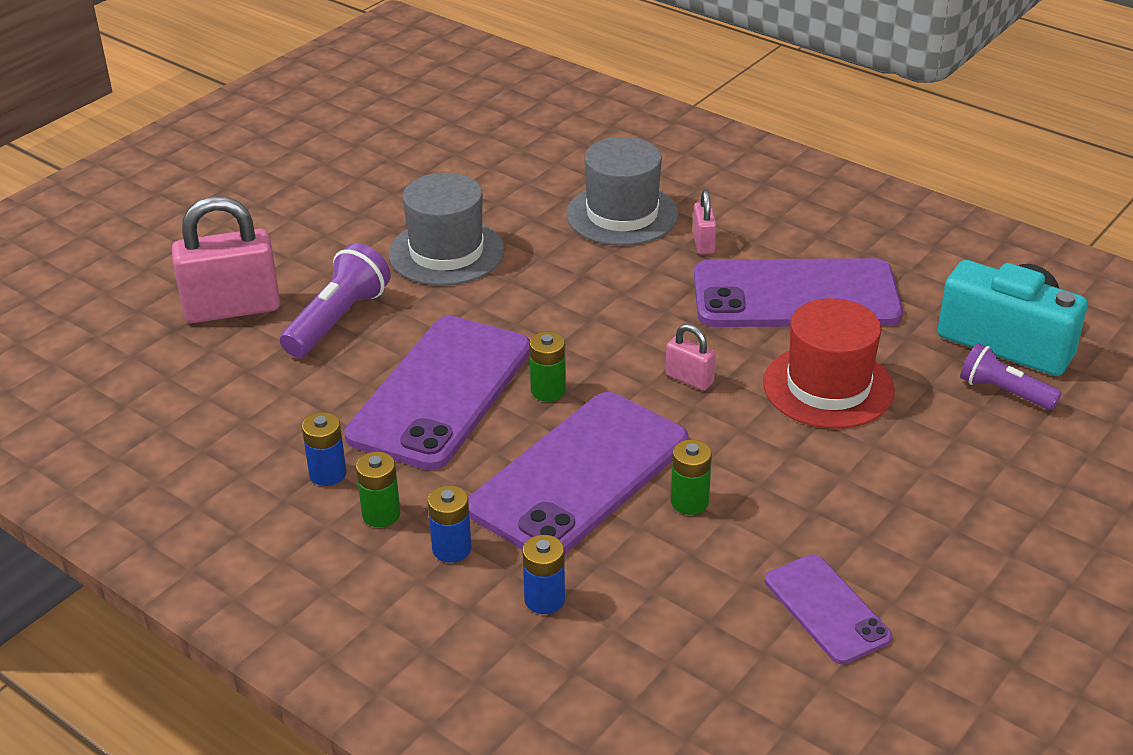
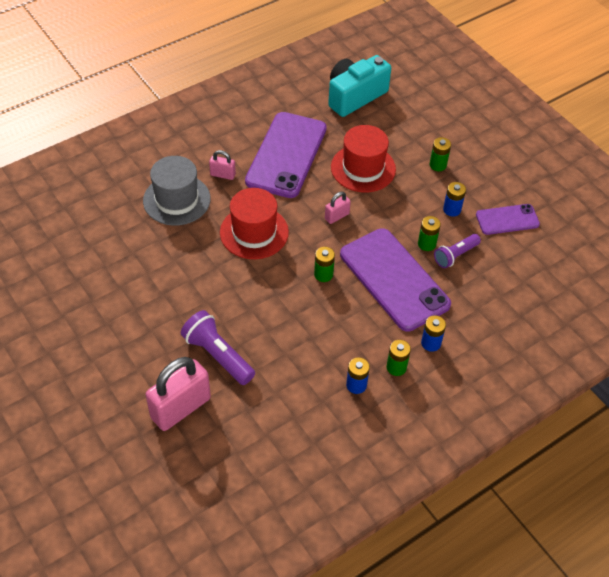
camera: 75 degrees left, 15 degrees up
(232, 309) = (181, 408): pink padlock -> pink padlock turned 45 degrees clockwise
(441, 392) = (306, 320): purple phone -> none
(446, 252) = (173, 288): grey hat -> none
(544, 600) = (475, 315): blue battery -> blue battery (452, 210)
(599, 300) = (254, 232): none -> red hat
(909, 481) = (438, 165): none -> green battery
(1004, 392) = (390, 112): purple flashlight -> purple flashlight (455, 255)

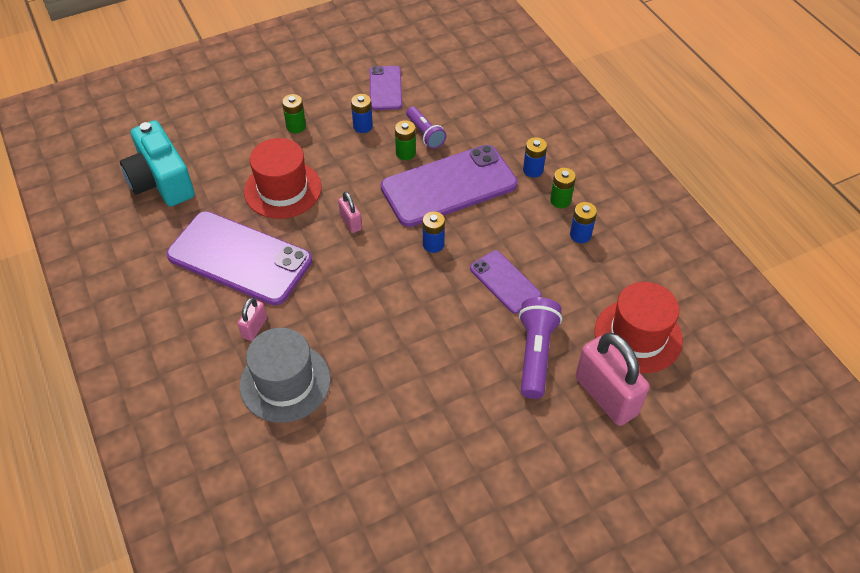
camera: 80 degrees left, 0 degrees up
(218, 355) = (535, 354): purple flashlight -> purple flashlight turned 135 degrees clockwise
(254, 232) = (358, 303): red hat -> red hat (638, 336)
(291, 329) = (505, 282): none -> purple phone
(323, 274) = (433, 244): green battery -> blue battery

